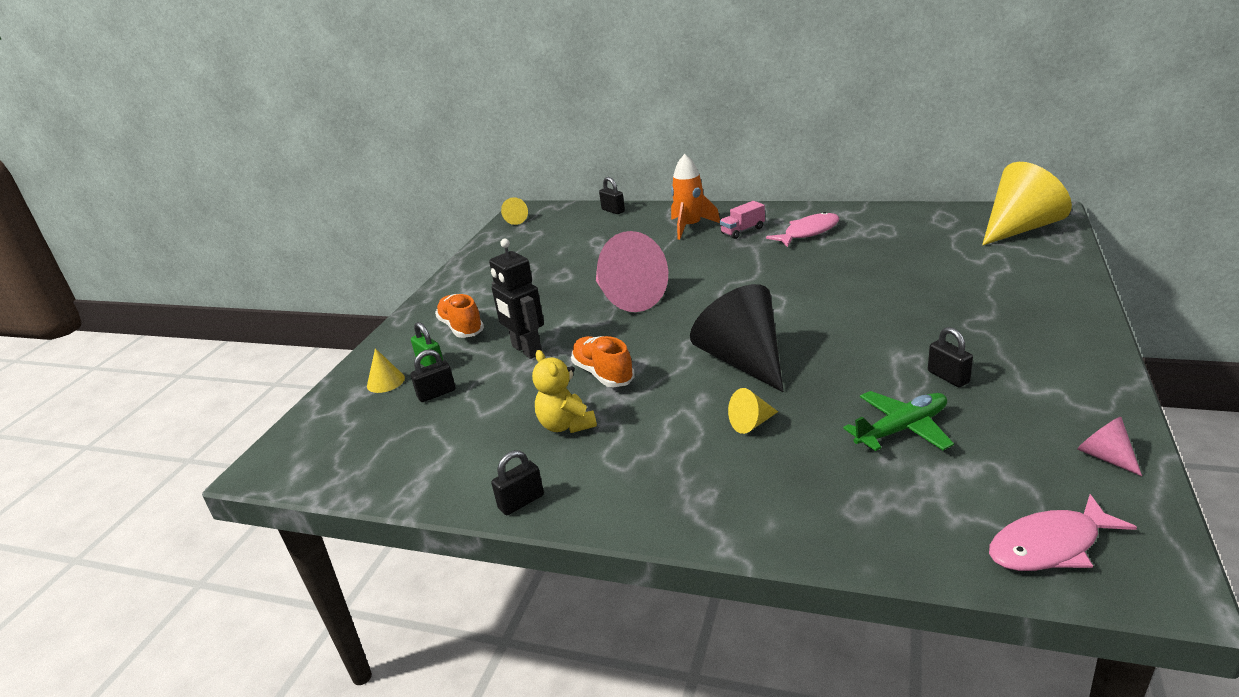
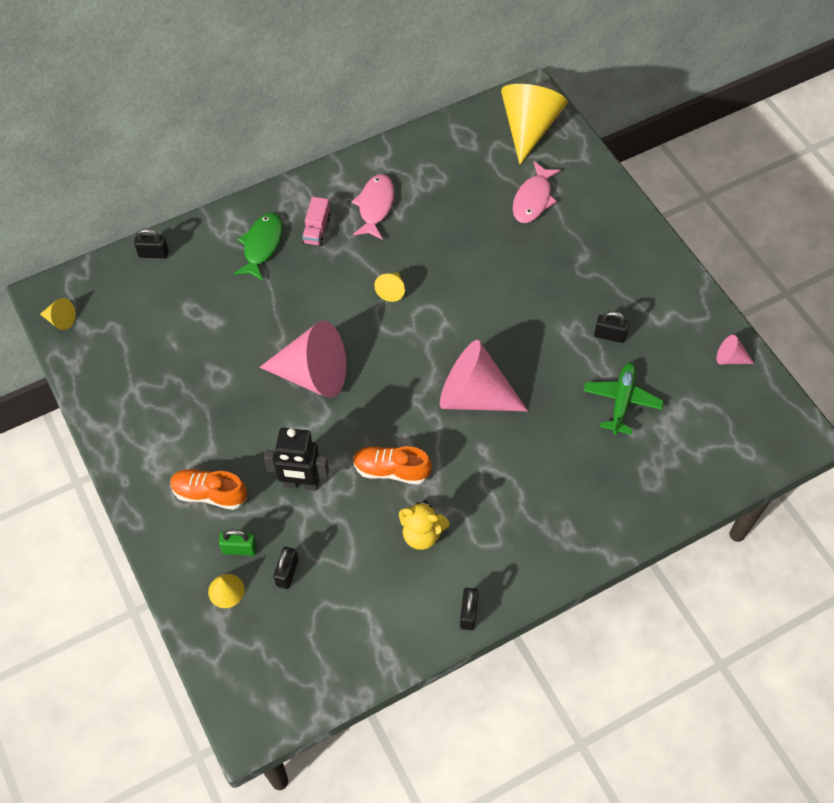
camera: 50 degrees left, 30 degrees up
(690, 227) = (262, 245): orange rocket -> green fish
(743, 361) = (474, 396): black cone -> pink cone
(751, 423) = (536, 452): yellow cone -> yellow cone (391, 290)
(1049, 546) = (749, 444): pink fish -> pink fish (533, 199)

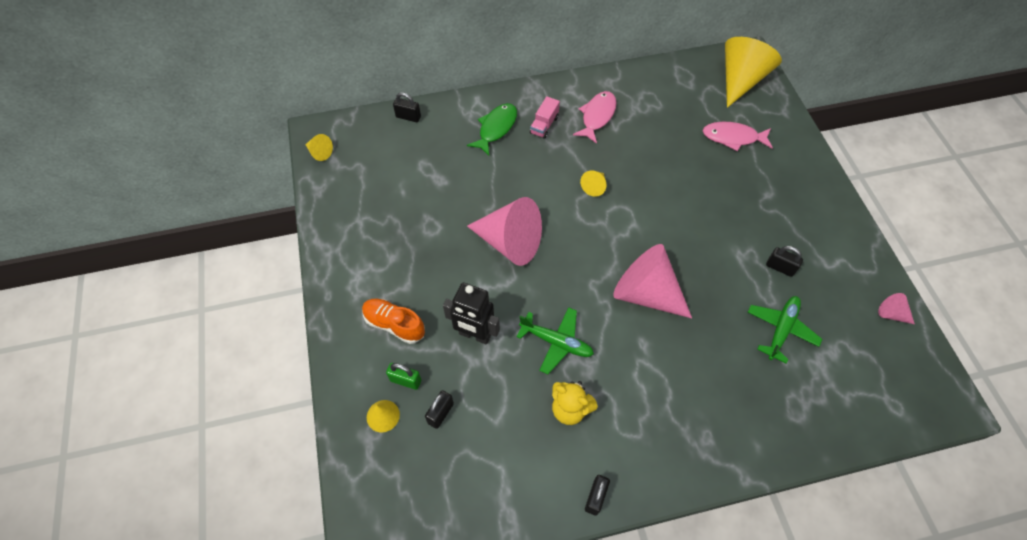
camera: 15 degrees right, 0 degrees up
(391, 470) = (556, 342): orange shoe -> green plane
(533, 199) = (733, 137): pink fish -> pink fish turned 60 degrees clockwise

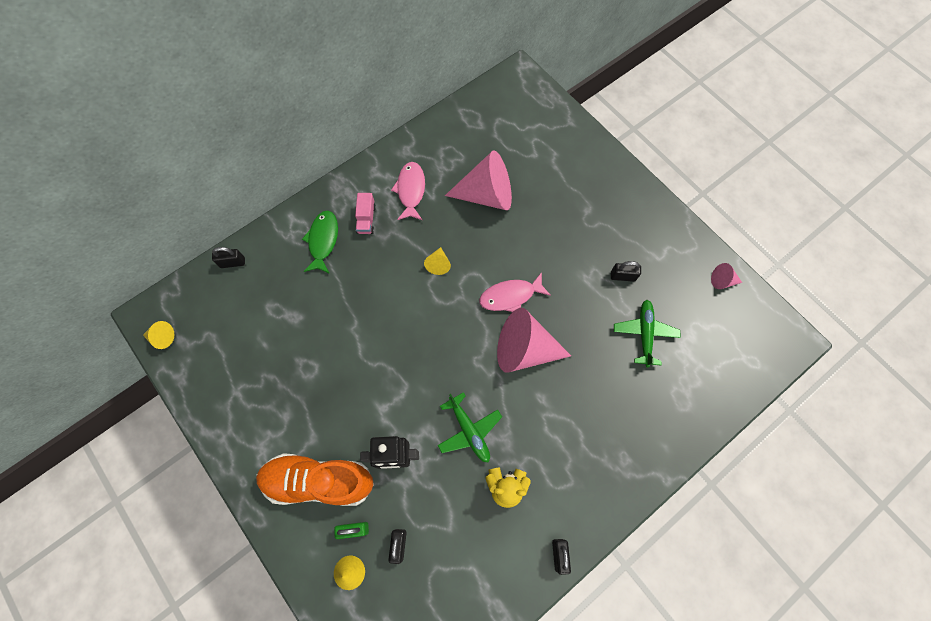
camera: 25 degrees left, 10 degrees up
(394, 324) = (319, 481): orange shoe -> orange shoe, size x1.65
(510, 242) = (387, 352): pink cone -> pink cone (487, 195)
(556, 342) = (469, 431): green plane -> green plane turned 60 degrees clockwise
(733, 137) = (537, 165): pink fish -> pink fish (510, 296)
(740, 80) = (521, 103): yellow cone -> none

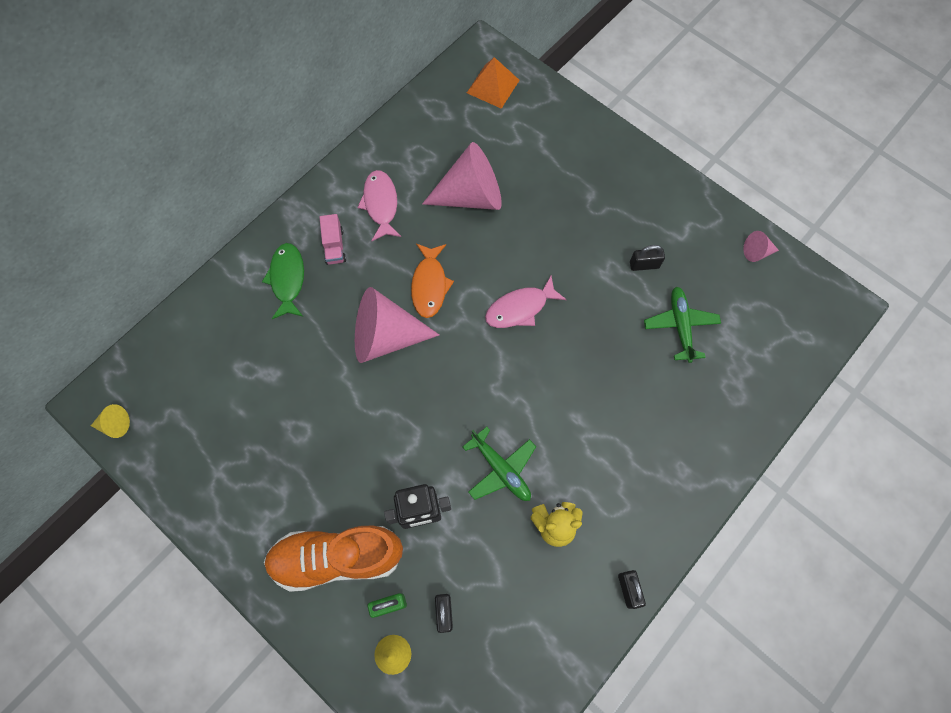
camera: 10 degrees left, 0 degrees up
(232, 263) = (183, 322): black padlock -> none
(438, 264) = (429, 285): yellow cone -> orange fish
(521, 106) = (493, 86): none -> orange pyramid
(524, 349) = (547, 366): pink cone -> pink cone (385, 336)

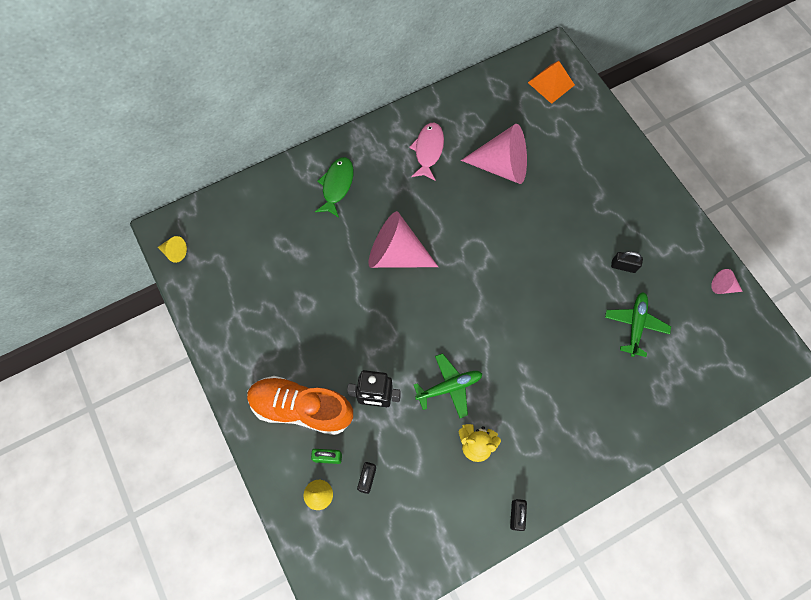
camera: 20 degrees right, 0 degrees up
(334, 246) = (381, 171): pink truck -> none
(429, 285) = (444, 226): orange fish -> none
(501, 469) = (449, 387): green plane -> green plane turned 90 degrees counterclockwise
(520, 308) = (509, 267): pink fish -> none

